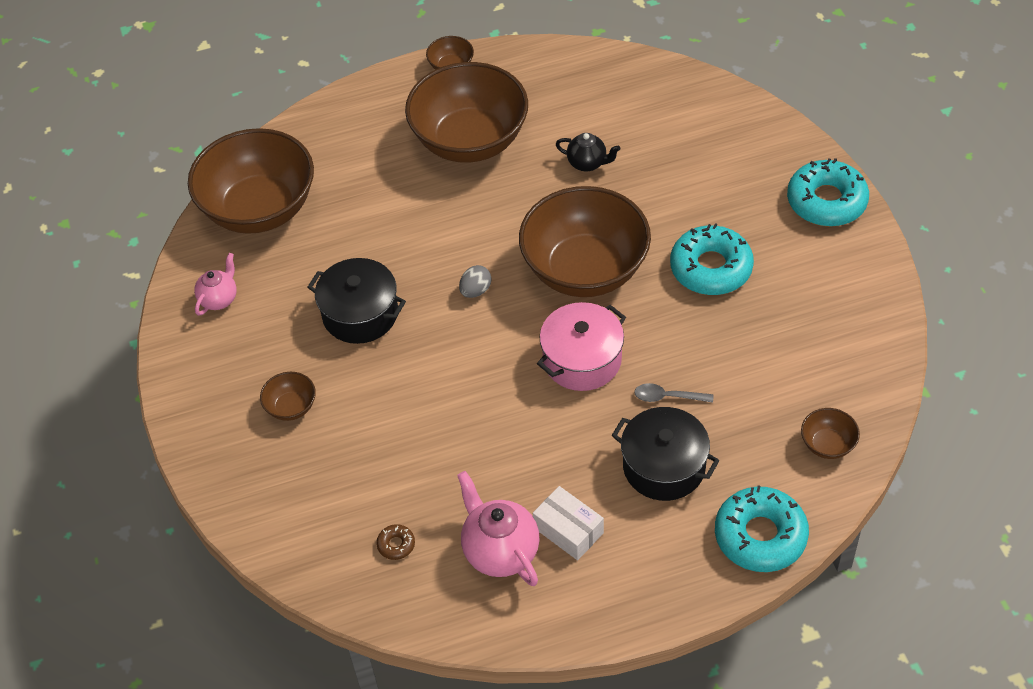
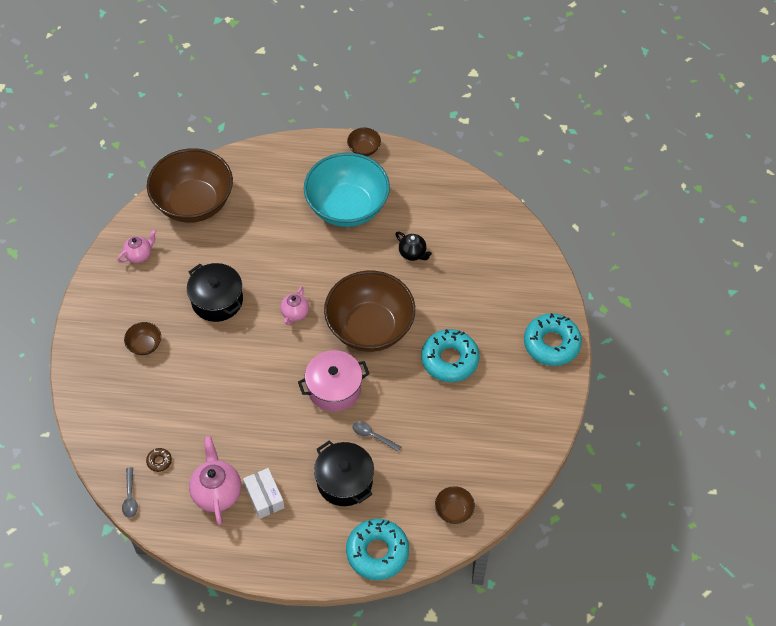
camera: 20 degrees right, 5 degrees up
(381, 607) = (130, 497): none -> grey spoon
(470, 140) = (347, 207): brown bowl -> turquoise bowl
(475, 290) = (295, 314): grey egg -> pink teapot

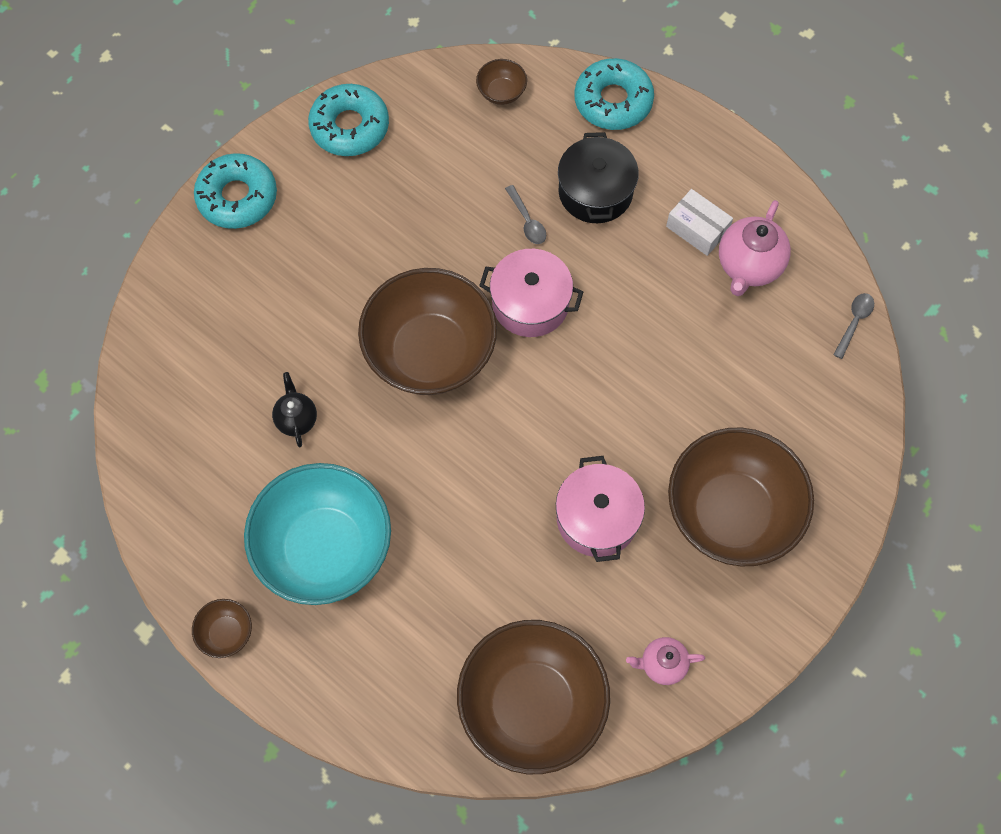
camera: 145 degrees left, 10 degrees up
(145, 345) = (731, 512): brown bowl -> brown bowl, size x2.45
(159, 461) = (796, 344): brown donut -> none
(217, 300) = (597, 518): black pot -> pink pot
(264, 497) = (697, 229): white box -> white box turned 60 degrees counterclockwise
(295, 314) = (509, 432): pink teapot -> none
(449, 359) = (369, 252): turquoise donut -> turquoise donut (349, 127)

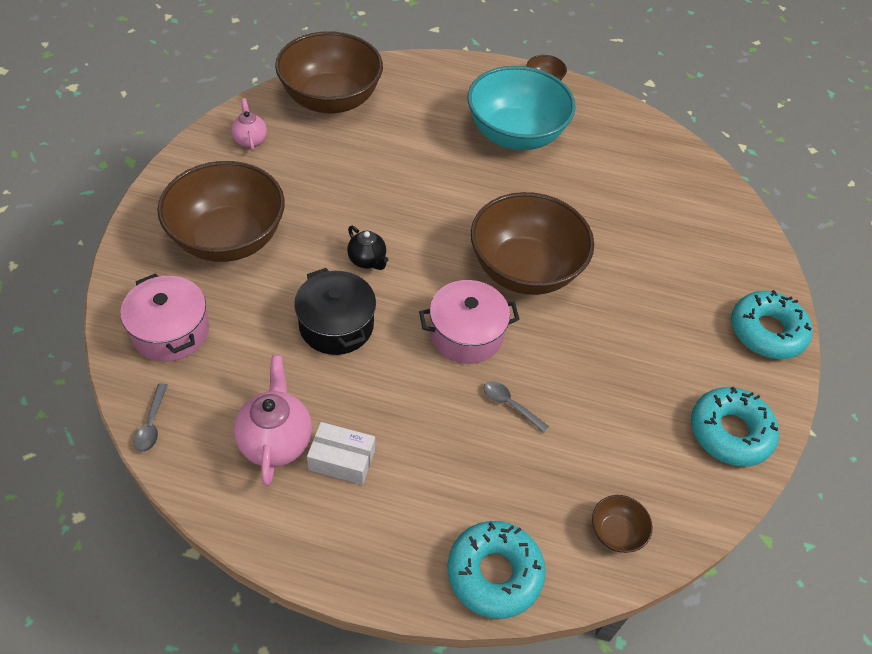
camera: 150 degrees right, 15 degrees down
(296, 419) = (590, 196): black teapot -> black teapot (367, 260)
(595, 192) = (461, 459): black pot -> black pot (336, 325)
(597, 518) = (334, 205): pink pot -> pink pot (171, 331)
(662, 664) = (250, 140): pink teapot -> pink teapot turned 75 degrees counterclockwise

